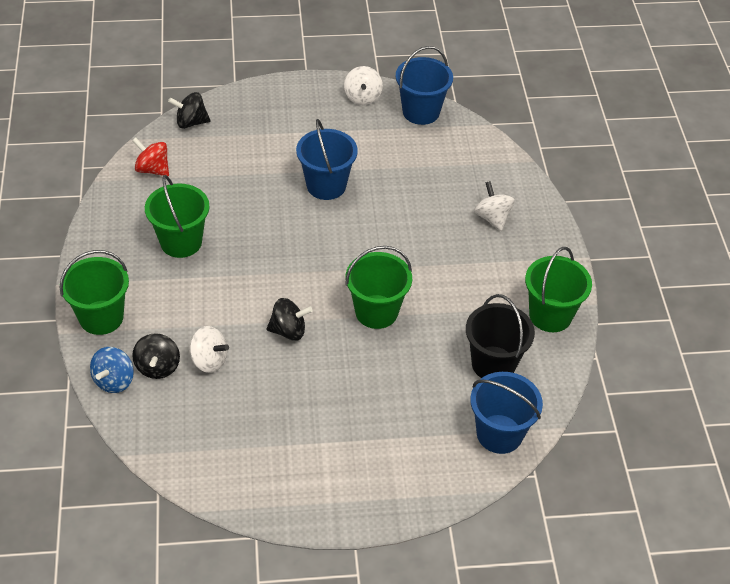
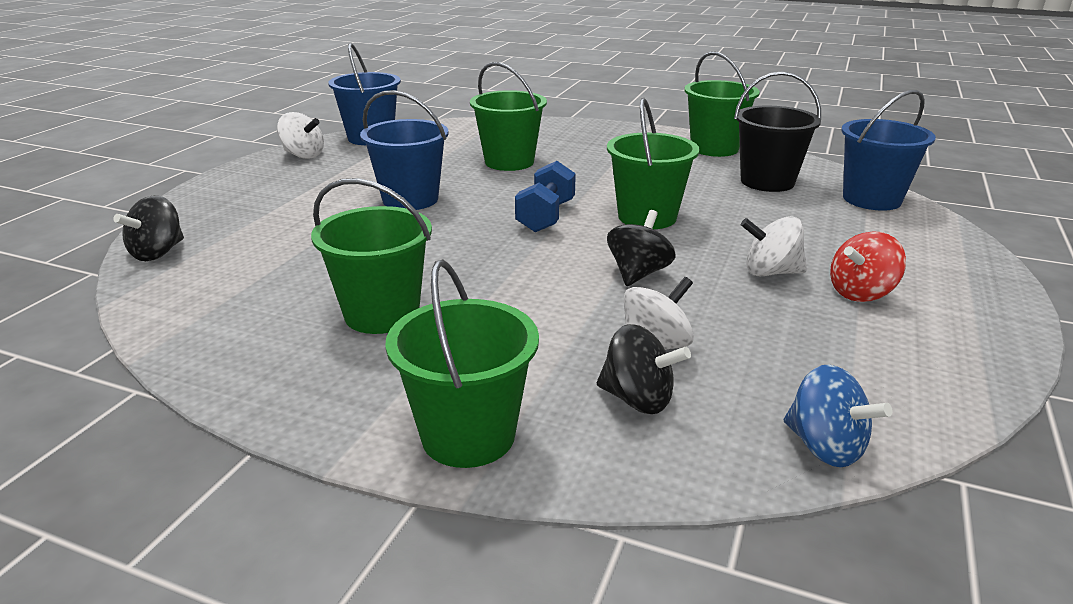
camera: 60 degrees left, 20 degrees down
(114, 381) = (641, 458): blue spinning top -> blue spinning top (825, 447)
(152, 169) = (197, 302): red spinning top -> red spinning top (861, 293)
(343, 261) = (546, 217): none -> blue dumbbell
(428, 205) = (509, 162): none -> green bucket
(492, 218) = (560, 142): white spinning top -> white spinning top (770, 272)

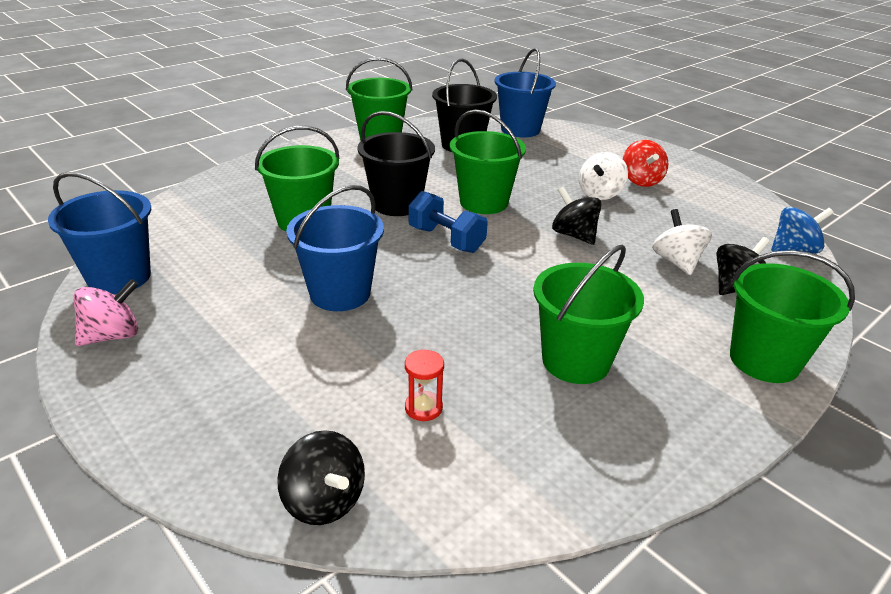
camera: 65 degrees left, 5 degrees up
(273, 262) = (423, 408): none -> red hourglass
(303, 155) = (113, 335): white spinning top -> pink spinning top
(586, 184) = (397, 204): none -> black bucket

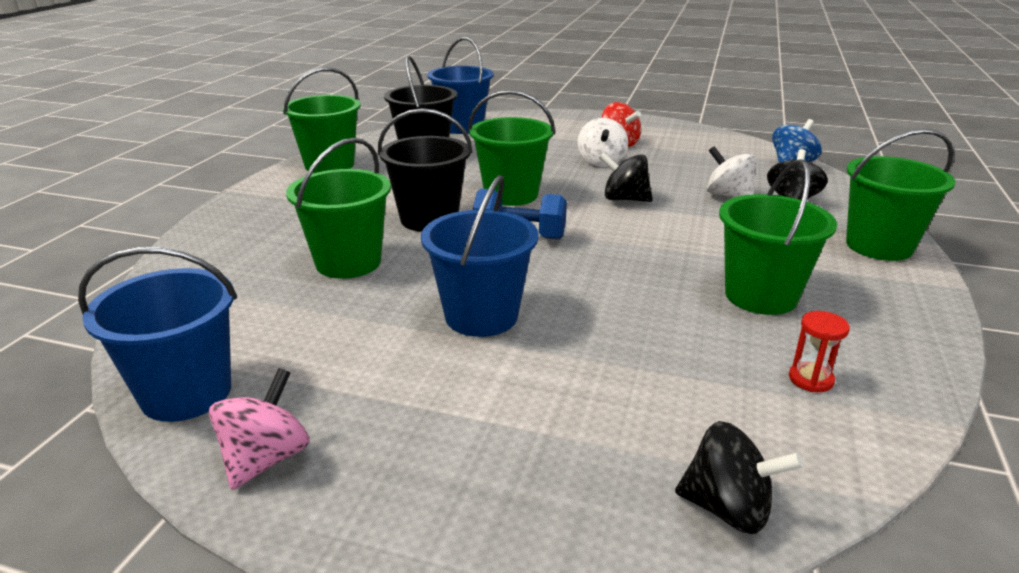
camera: 30 degrees left, 5 degrees down
(423, 408) = (697, 384): red hourglass -> red hourglass (810, 379)

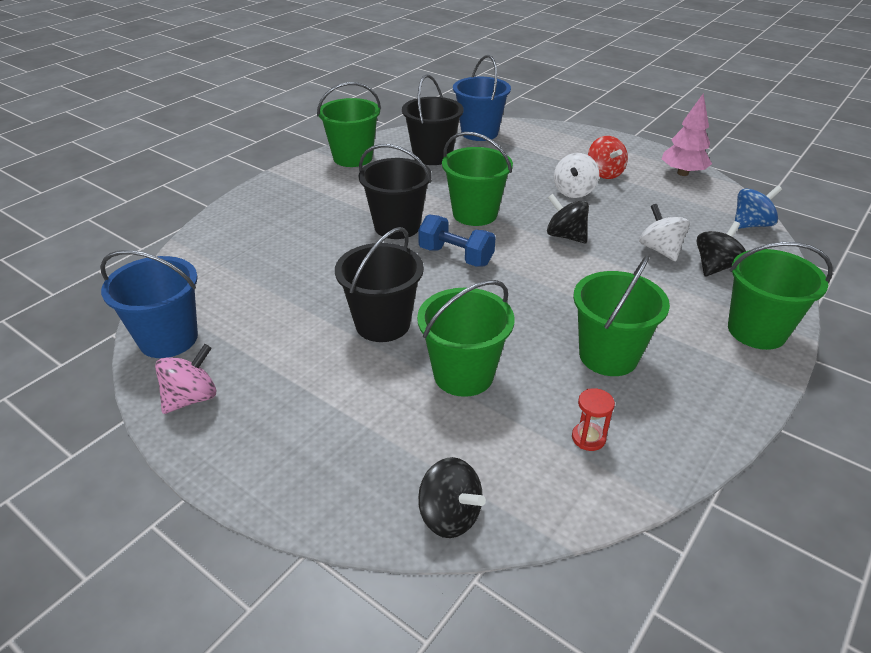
camera: 20 degrees right, 10 degrees up
(348, 262) = (317, 256): green bucket -> green bucket (463, 375)
(481, 316) = (382, 324): blue bucket -> black bucket
(693, 134) = (682, 173): none -> pink tree

